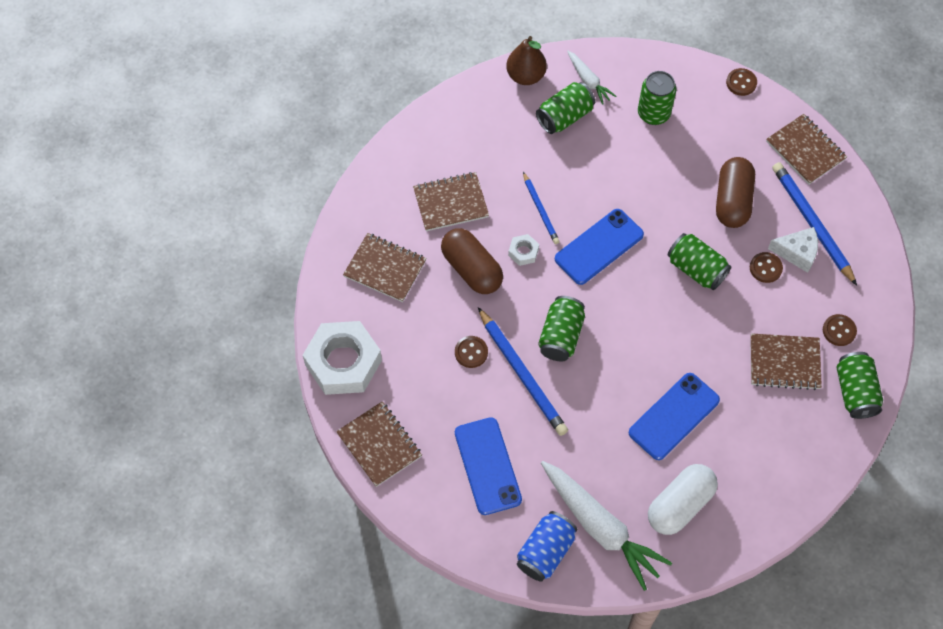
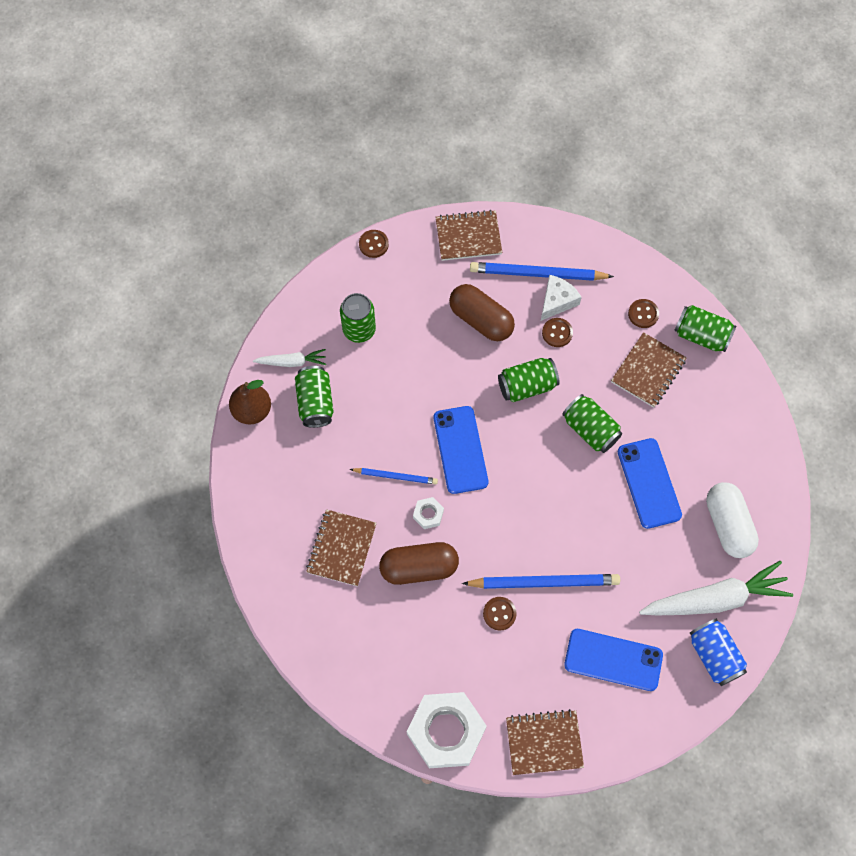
camera: 60 degrees left, 5 degrees up
(385, 268) = (373, 643): brown notebook -> none
(561, 336) = (526, 530): green can -> green can (590, 429)

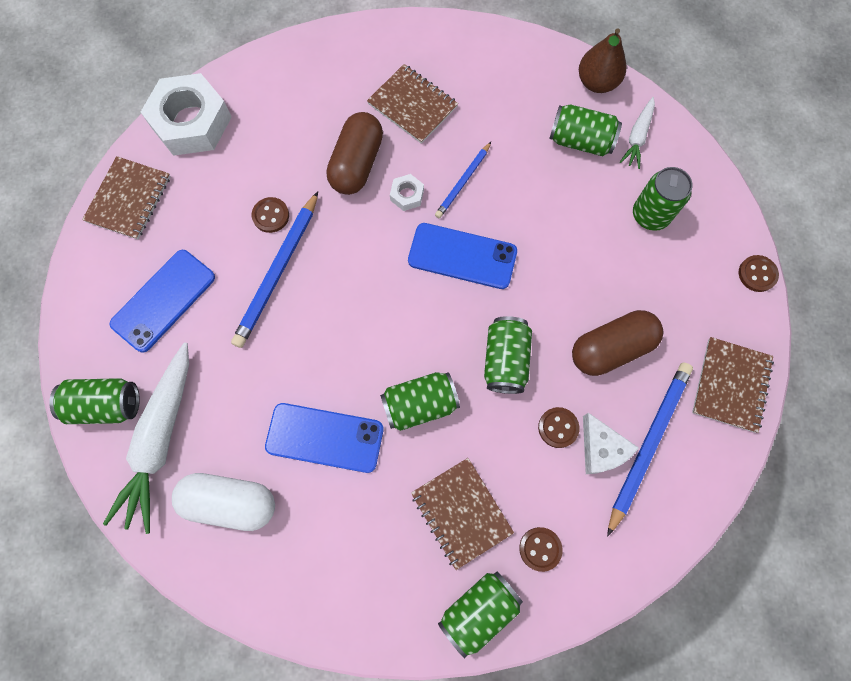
camera: 115 degrees right, 5 degrees up
(714, 655) = (105, 405): blue can -> green can

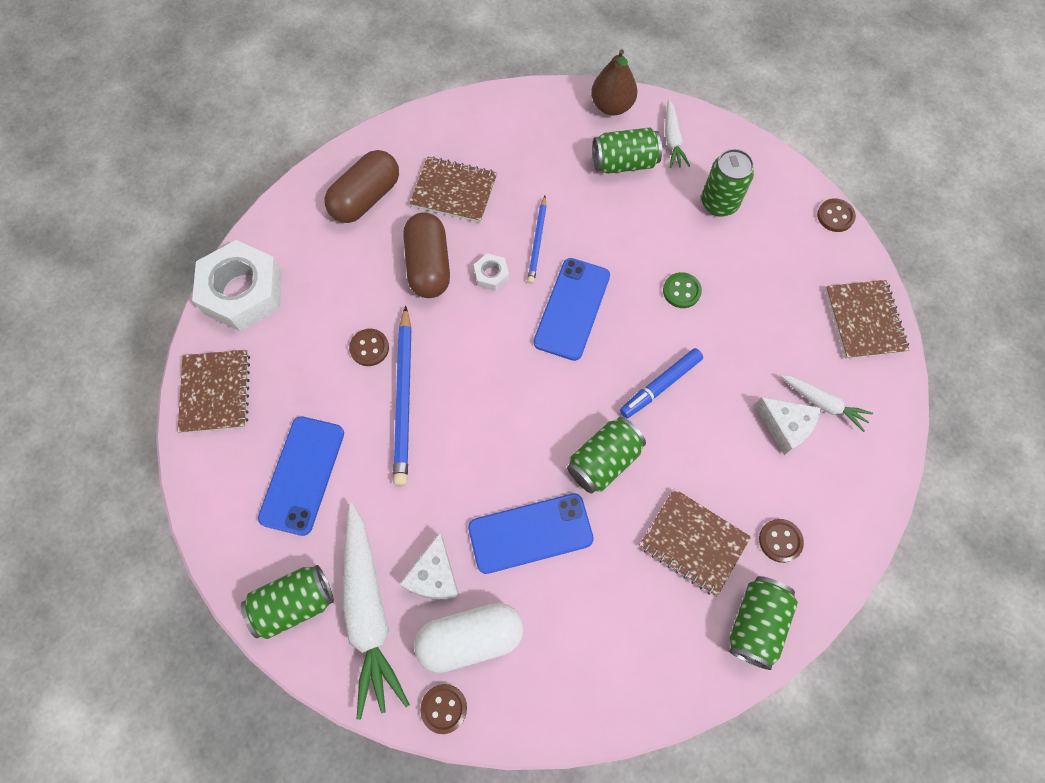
camera: 25 degrees left, 5 degrees down
(227, 435) = (434, 576): none -> white cheese
(462, 256) = (572, 309): blue phone -> blue phone turned 60 degrees counterclockwise
(505, 360) = (660, 385): green can -> blue marker
(558, 427) = (738, 425): brown button -> brown button (444, 708)
(570, 282) = (681, 291): none -> green button
(611, 348) = (747, 333): brown capsule -> brown capsule (366, 198)
(648, 444) = (823, 403): blue pencil -> white carrot

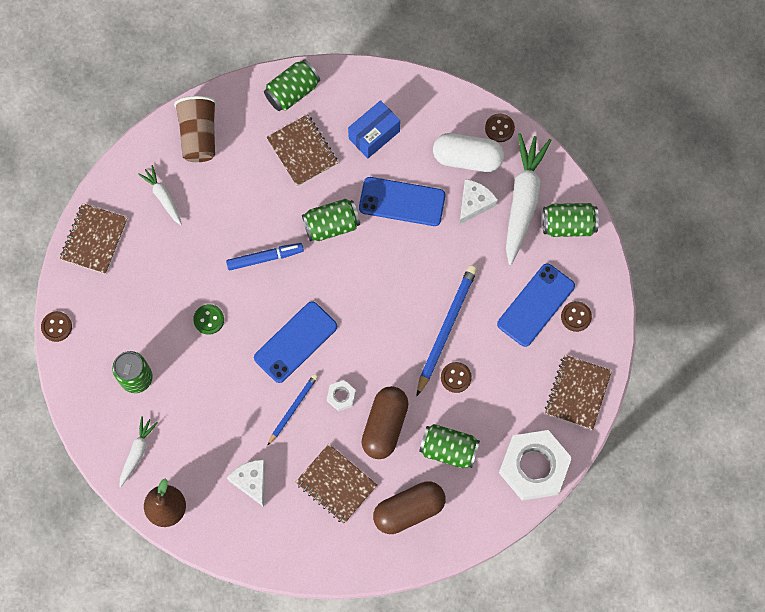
camera: 155 degrees left, 5 degrees up
(613, 612) = (374, 135): none -> blue box
(624, 163) = (188, 448): green can -> green can (448, 449)
(780, 541) = (248, 128): brown button -> brown button (576, 317)
(785, 426) = (198, 194): white cheese -> white cheese (251, 481)
(834, 502) = (199, 135): none -> brown cup

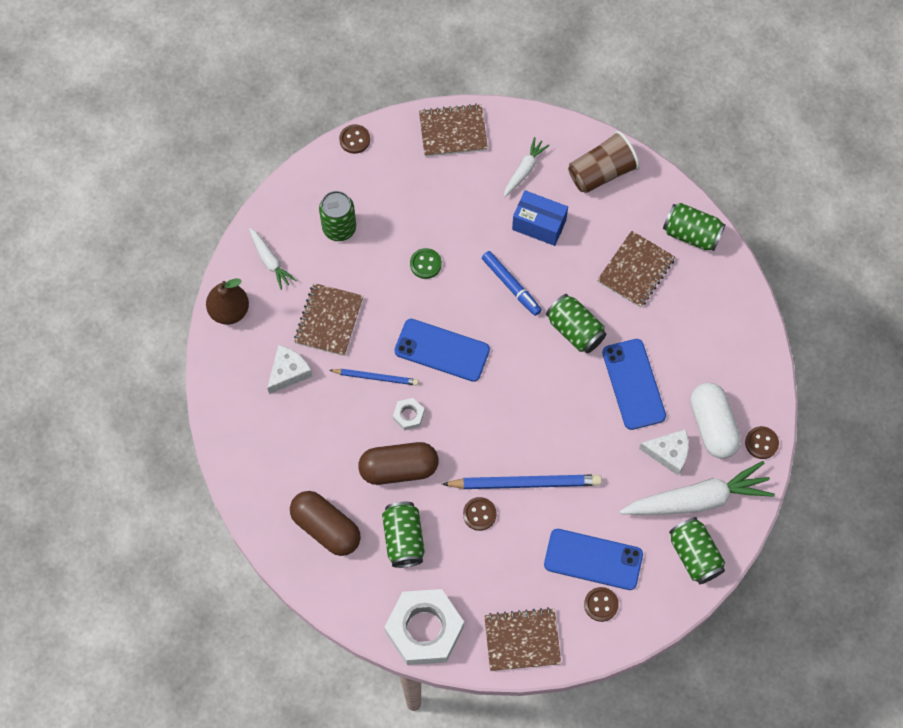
camera: 65 degrees right, 5 degrees down
(137, 452) = (270, 261): white carrot -> white carrot turned 60 degrees clockwise
(336, 484) = (320, 449): brown notebook -> brown notebook (329, 320)
(374, 135) = (688, 328): blue box -> blue box (539, 225)

